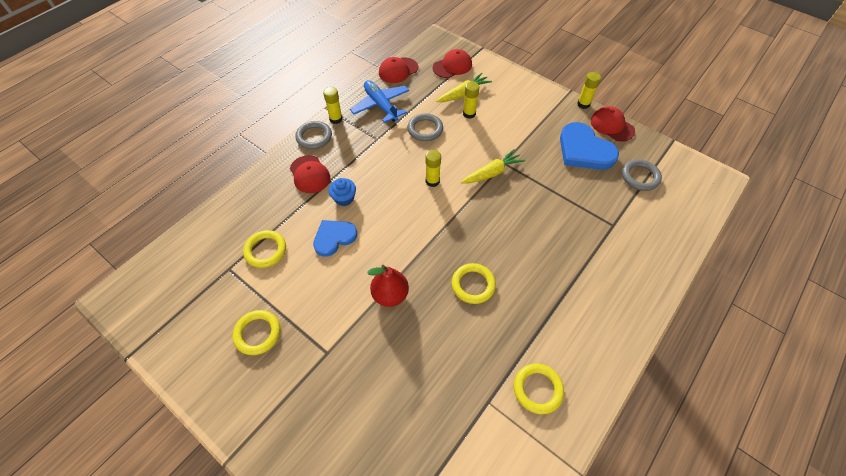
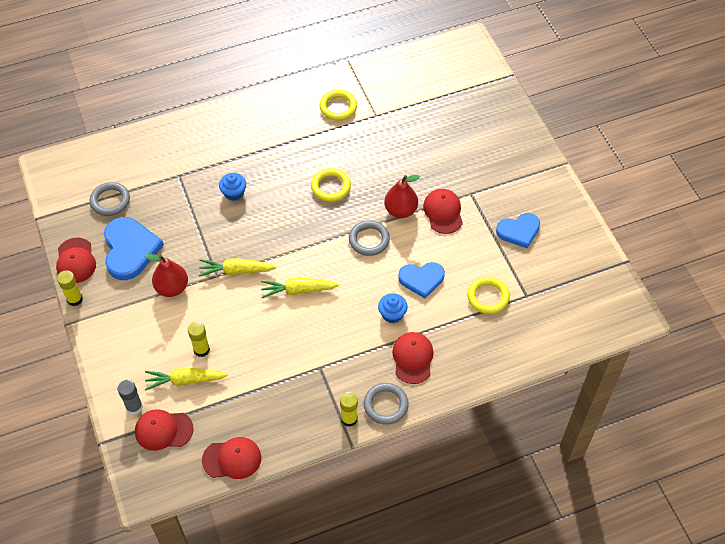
camera: 150 degrees left, 0 degrees up
(257, 333) = (519, 231): yellow ring -> blue heart
(346, 315) = (443, 212): none -> red cap
(381, 105) = (288, 412): blue plane -> none
(425, 129) = (262, 353): grey ring -> grey ring (369, 240)
(432, 181) = (298, 290): yellow glue stick -> yellow carrot
(481, 69) = (134, 407): none -> grey glue stick
(527, 140) = (172, 288): none -> red pear
(553, 233) = (234, 193): none -> blue cupcake

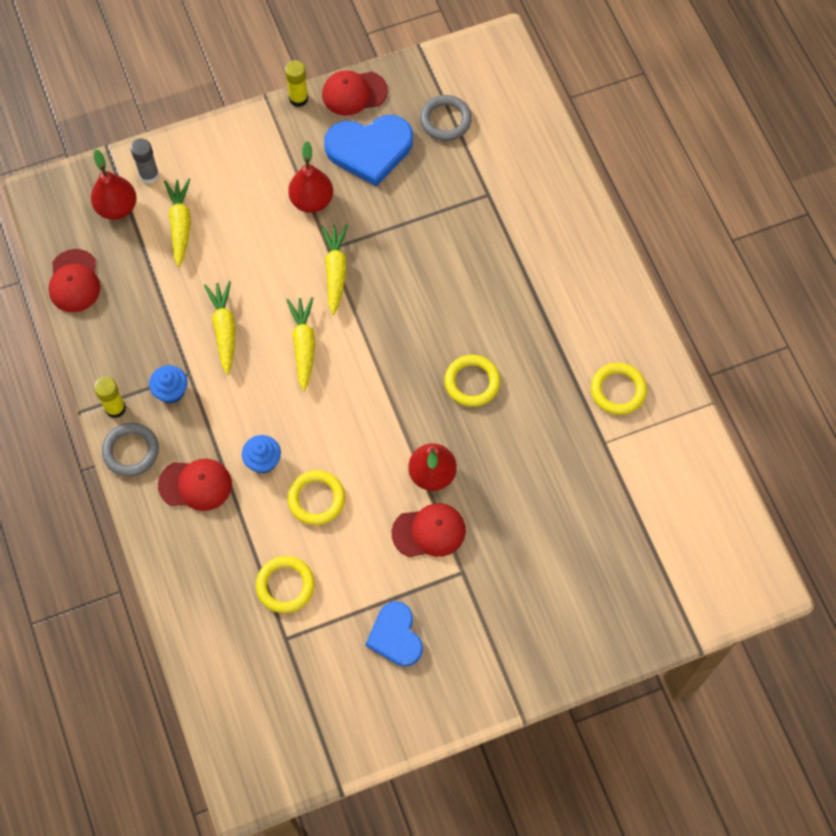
camera: 90 degrees right, 10 degrees up
(163, 430) = (117, 207): red cap -> red pear
(201, 349) = (221, 239): yellow glue stick -> none
(234, 193) = (460, 262): blue cupcake -> blue cupcake (171, 391)
(282, 344) = (224, 329): none -> yellow carrot
(369, 240) = (382, 432): grey ring -> none
(421, 279) = (316, 499): blue heart -> yellow ring

